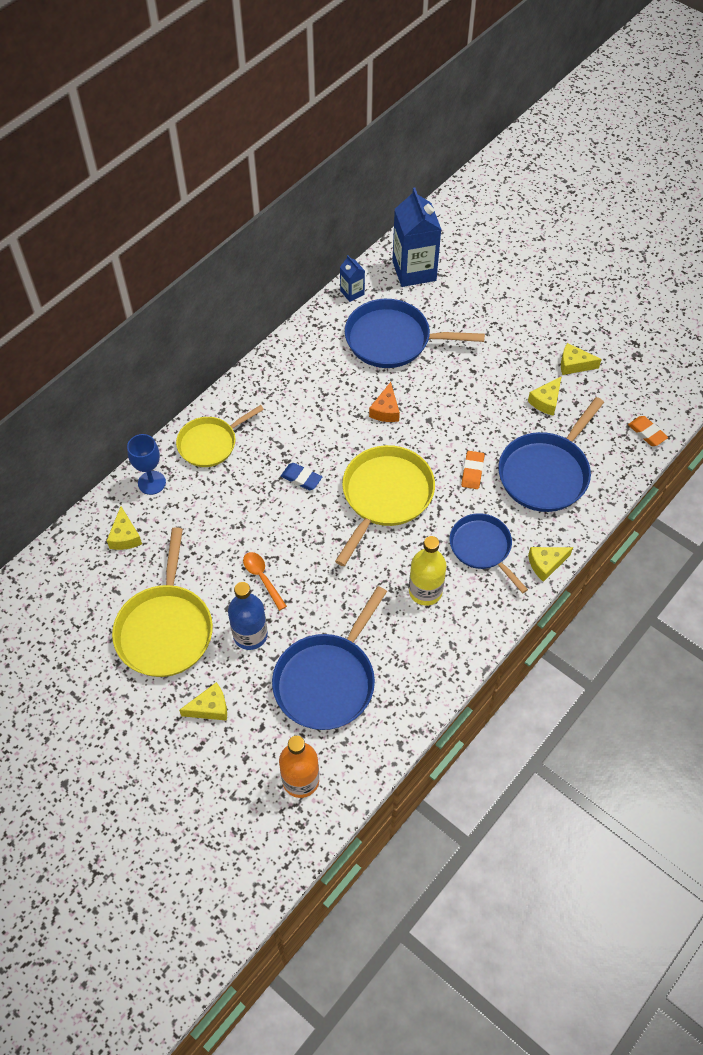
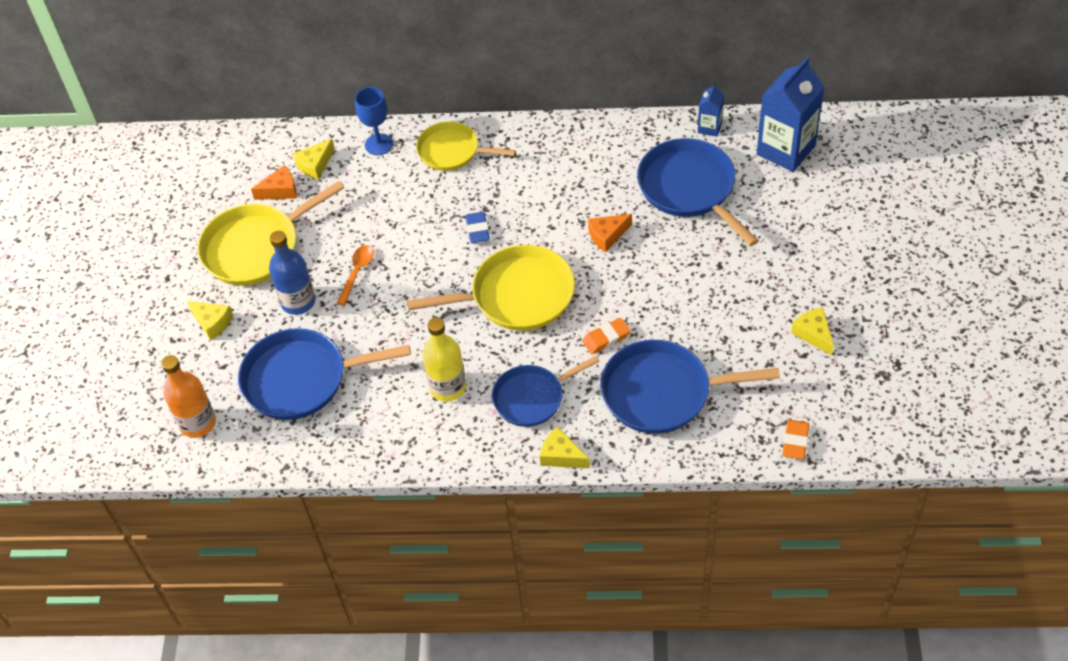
camera: 55 degrees right, 5 degrees down
(125, 575) = (280, 190): none -> orange cheese
(482, 548) = (532, 398): blue pan -> blue pan turned 135 degrees counterclockwise
(546, 401) = (745, 340): yellow cheese -> none

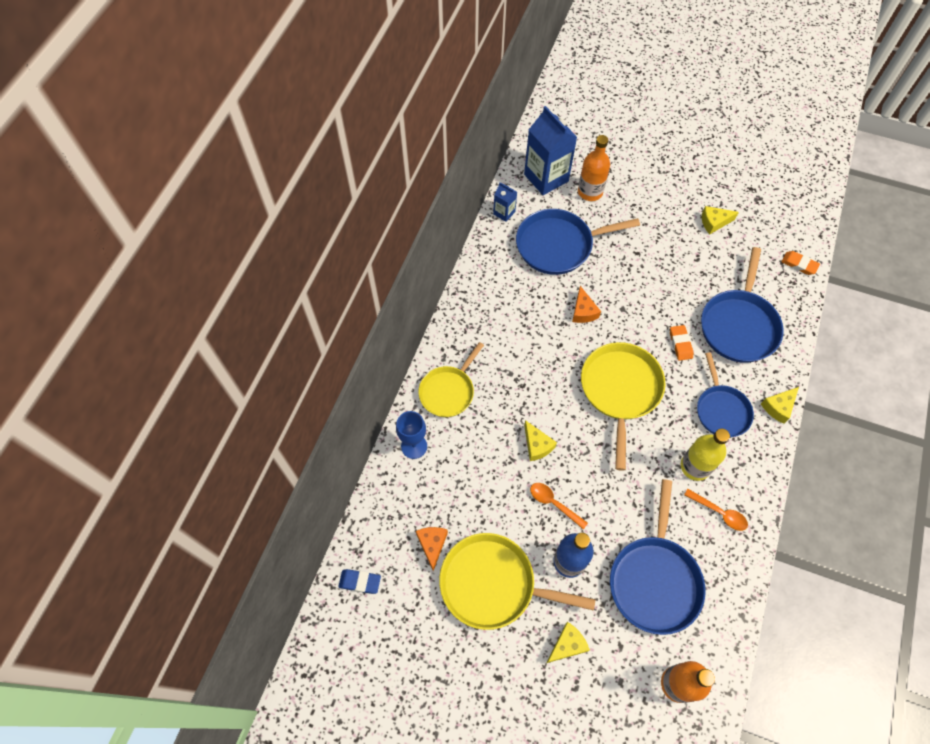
camera: 75 degrees left, 10 degrees up
(256, 248) = (492, 584): yellow pan -> yellow pan turned 120 degrees clockwise
(315, 165) = (414, 506): yellow cheese -> yellow cheese (537, 445)
(399, 422) = (719, 512): none -> orange spoon
(477, 230) = (542, 398): blue eraser -> blue eraser (360, 582)
(788, 197) = (590, 192): none -> orange bottle

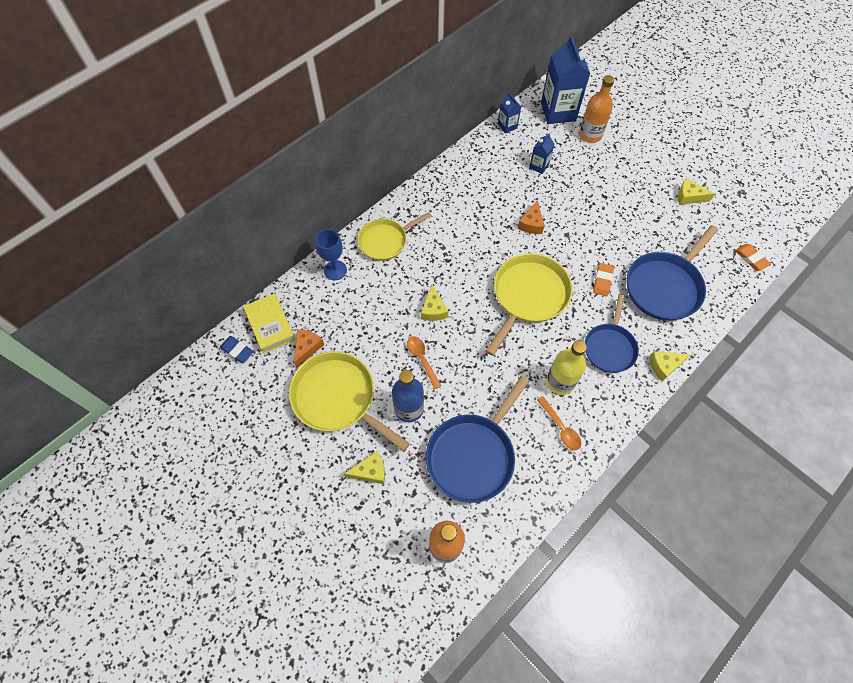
camera: 25 degrees right, 0 degrees up
(380, 538) = (270, 325): none -> yellow book
(558, 245) = (539, 166): blue pan -> blue carton

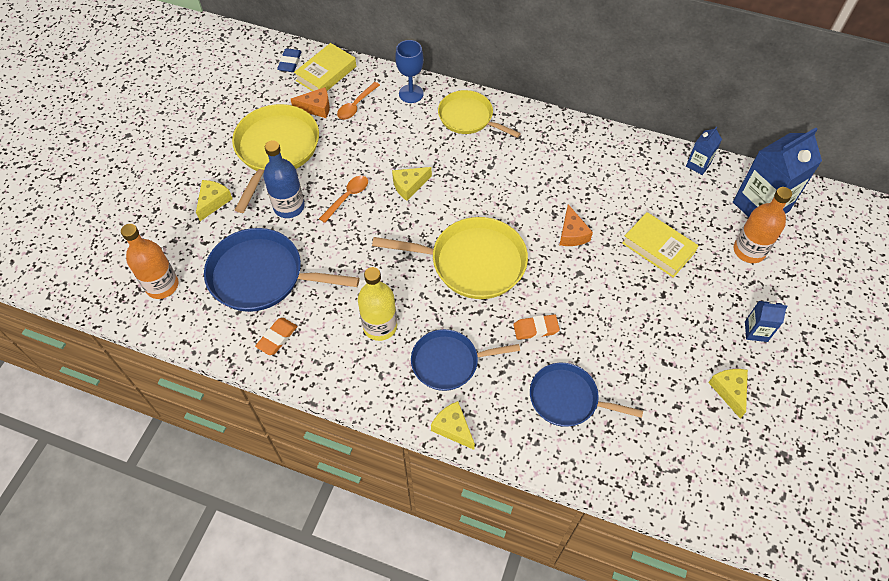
camera: 65 degrees right, 5 degrees down
(370, 471) = (213, 202): yellow cheese -> yellow cheese turned 120 degrees counterclockwise
(531, 224) = (572, 234): orange cheese -> orange cheese turned 90 degrees counterclockwise
(539, 166) = (660, 214): blue carton -> blue carton (756, 331)
(560, 427) = (325, 344): orange spoon -> orange spoon (356, 105)
(566, 181) = (658, 248): none -> yellow book
(664, 287) = (567, 399): blue pan -> blue pan, size x0.66
(751, 258) = (676, 494): orange eraser -> orange eraser (277, 338)

